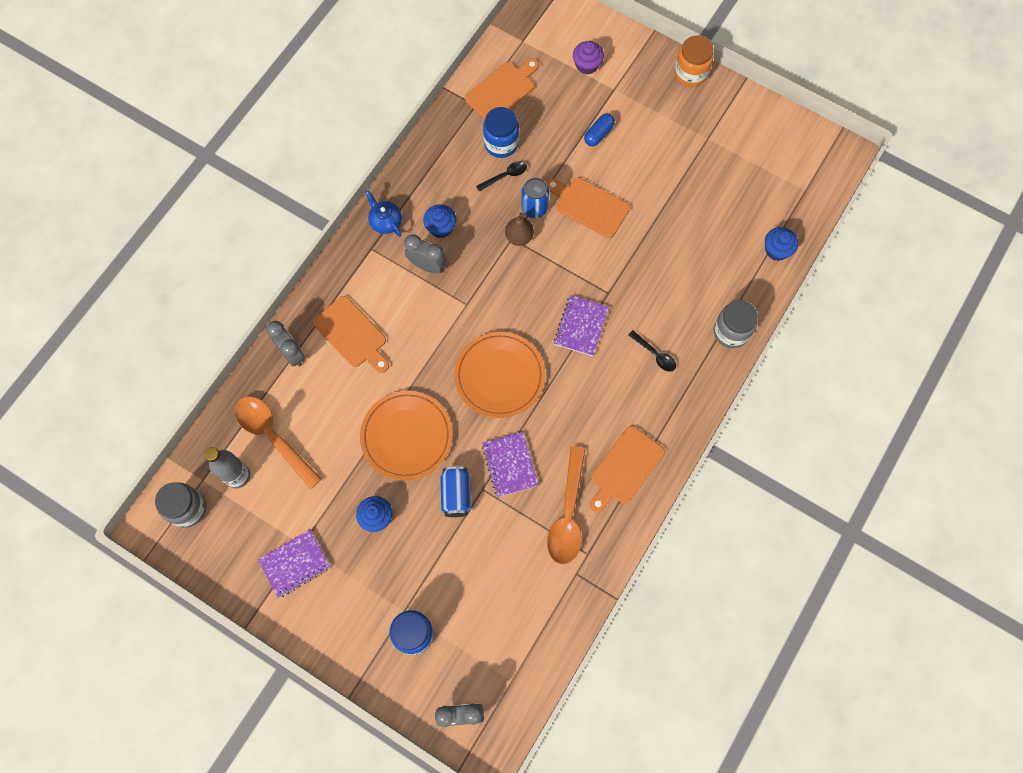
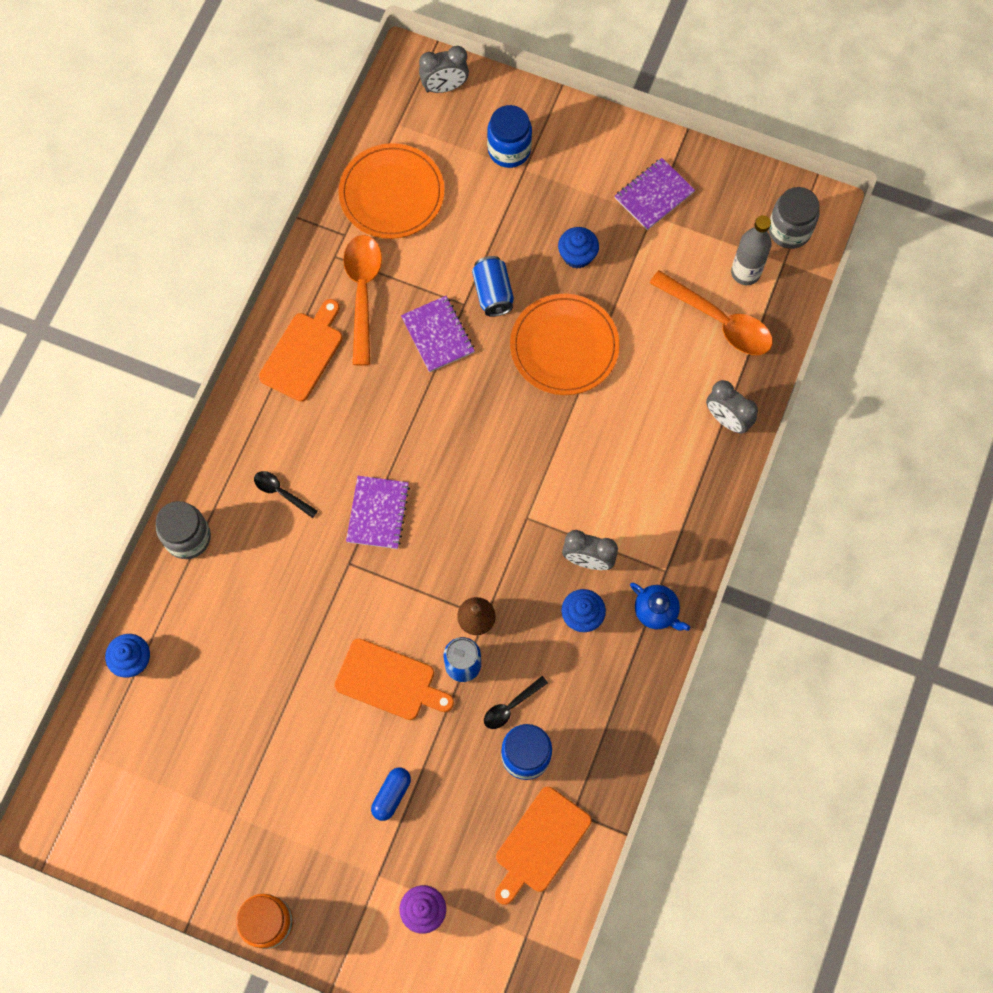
camera: 170 degrees right, 0 degrees up
(352, 334) = (660, 455): orange cutting board -> none
(499, 376) = (468, 434): orange plate -> orange plate (392, 194)

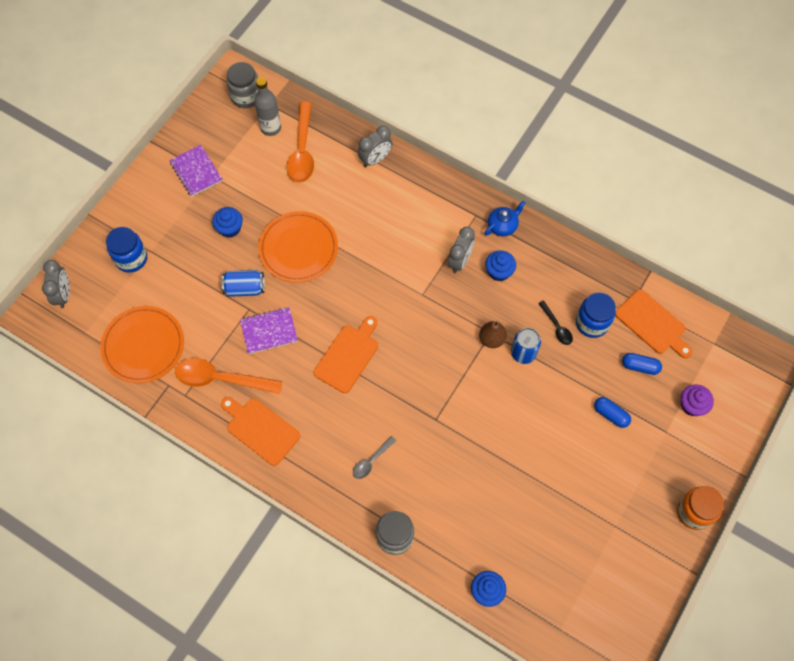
camera: 80 degrees left, 5 degrees down
(281, 493) = (371, 461): black spoon -> grey spoon
(378, 513) = (400, 393): purple notebook -> none
(389, 681) = (528, 404): orange cutting board -> orange cutting board (348, 356)
(470, 830) = (640, 366): none -> blue capsule
(718, 321) = (302, 150): orange spoon -> orange spoon turned 135 degrees clockwise

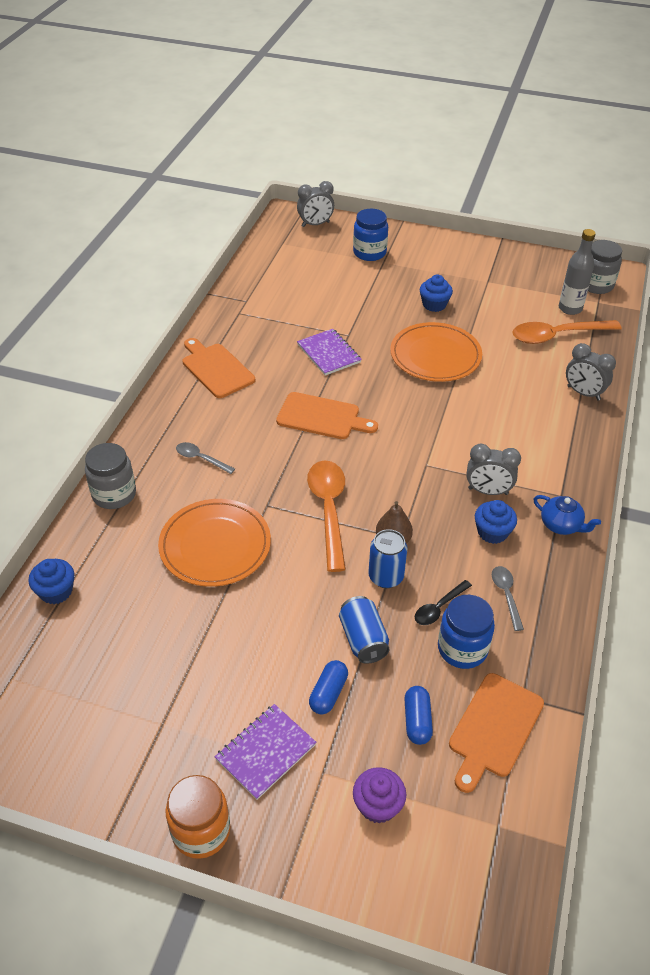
camera: 75 degrees right, 20 degrees down
(143, 346) = (281, 278): orange plate -> orange plate (215, 545)
(196, 171) = (486, 271): purple notebook -> purple notebook (266, 752)
(221, 379) = (263, 332): orange spoon -> orange spoon (328, 510)
(245, 288) = (370, 328): blue can -> blue can (363, 639)
(260, 429) = (216, 369): orange cutting board -> orange cutting board turned 60 degrees counterclockwise
(555, 282) = (506, 595): none -> grey spoon

